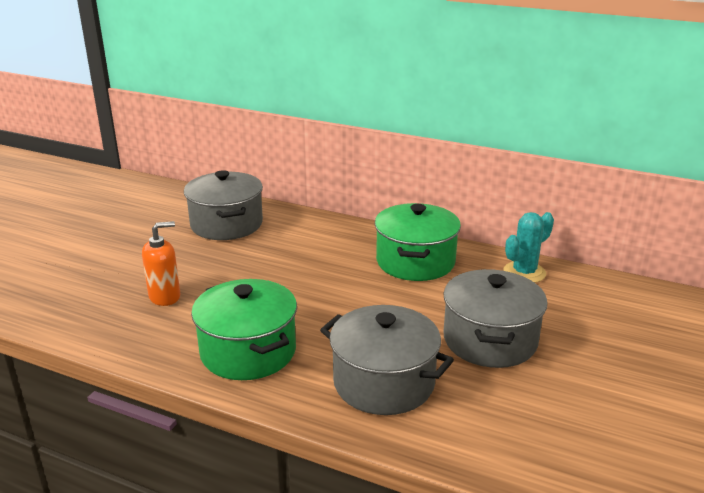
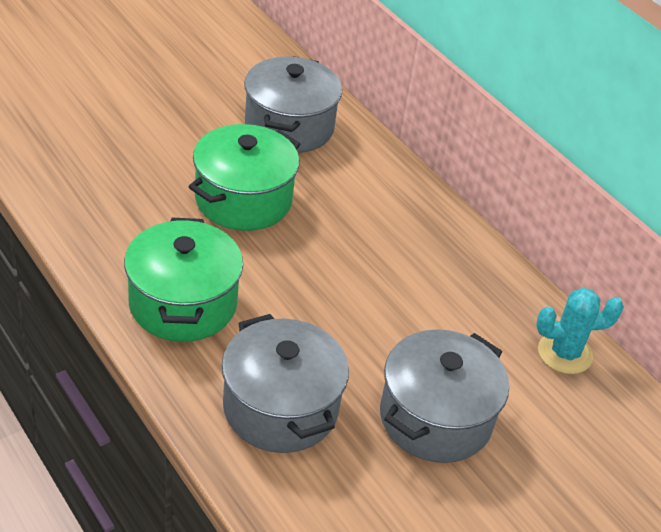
camera: 25 degrees right, 15 degrees up
(165, 296) = (156, 196): orange soap dispenser -> none
(415, 262) = (451, 277): green pot -> green pot (243, 199)

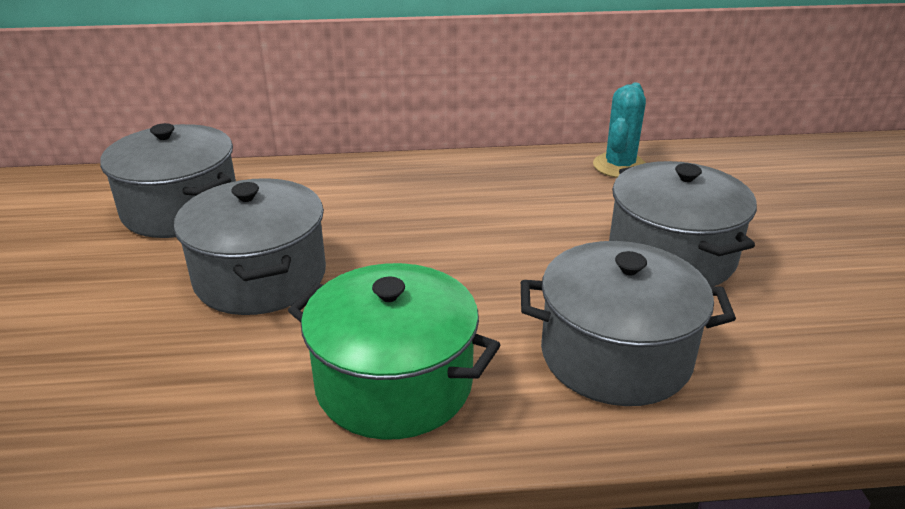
camera: 55 degrees left, 10 degrees down
(243, 199) = (260, 277): green pot -> grey pot

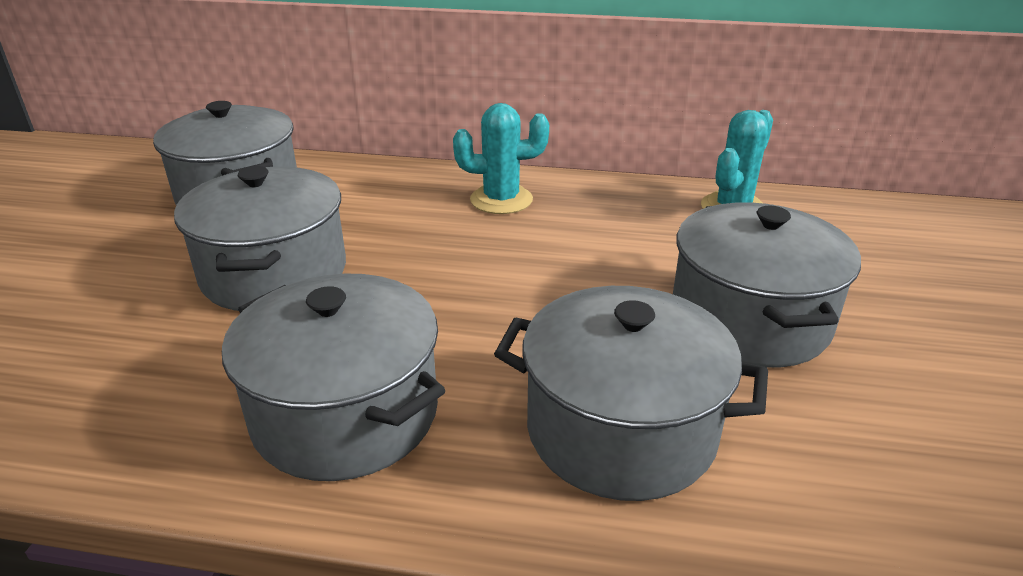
camera: 15 degrees right, 0 degrees up
(394, 383) = (346, 414): green pot -> grey pot
(427, 183) = (501, 200): none -> turquoise cactus

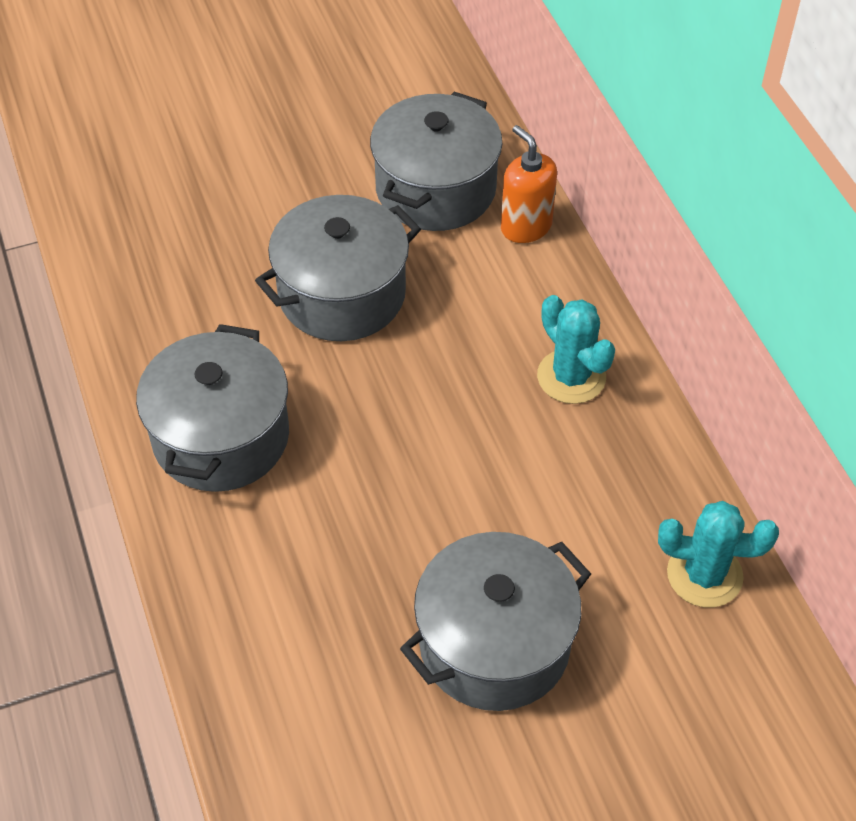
camera: 60 degrees right, 20 degrees up
(336, 172) = (526, 226): none -> orange soap dispenser
(621, 430) = (298, 600): grey pot -> none

